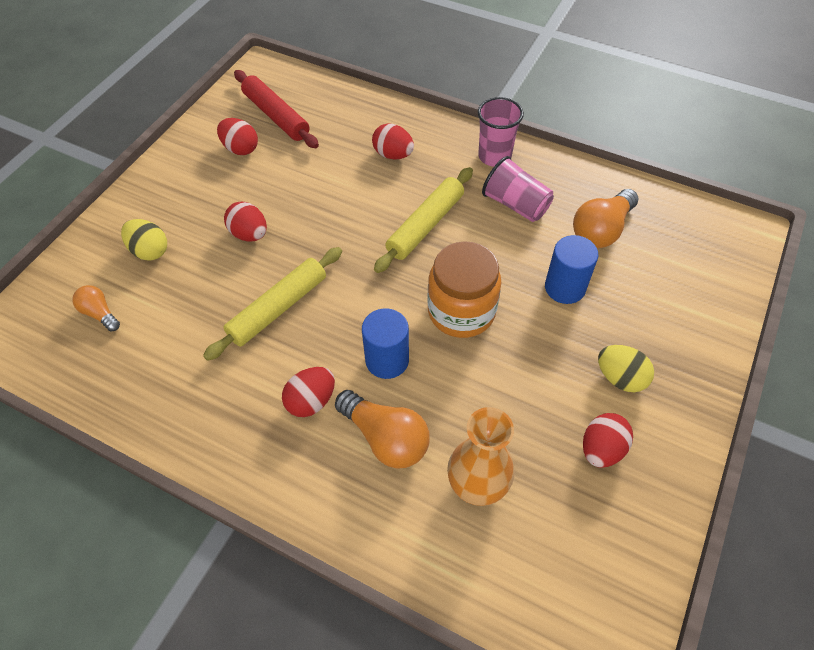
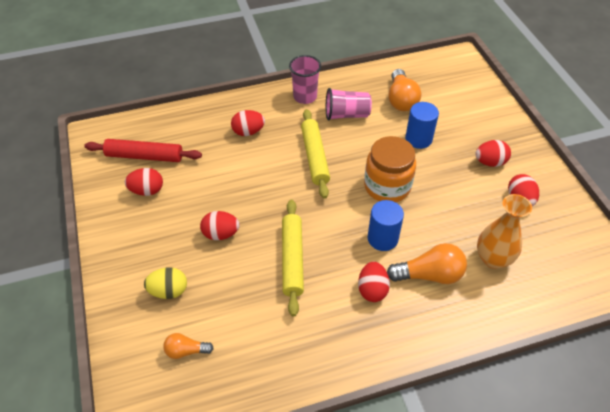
camera: 45 degrees left, 5 degrees down
(620, 378) = (490, 162): yellow egg -> red egg

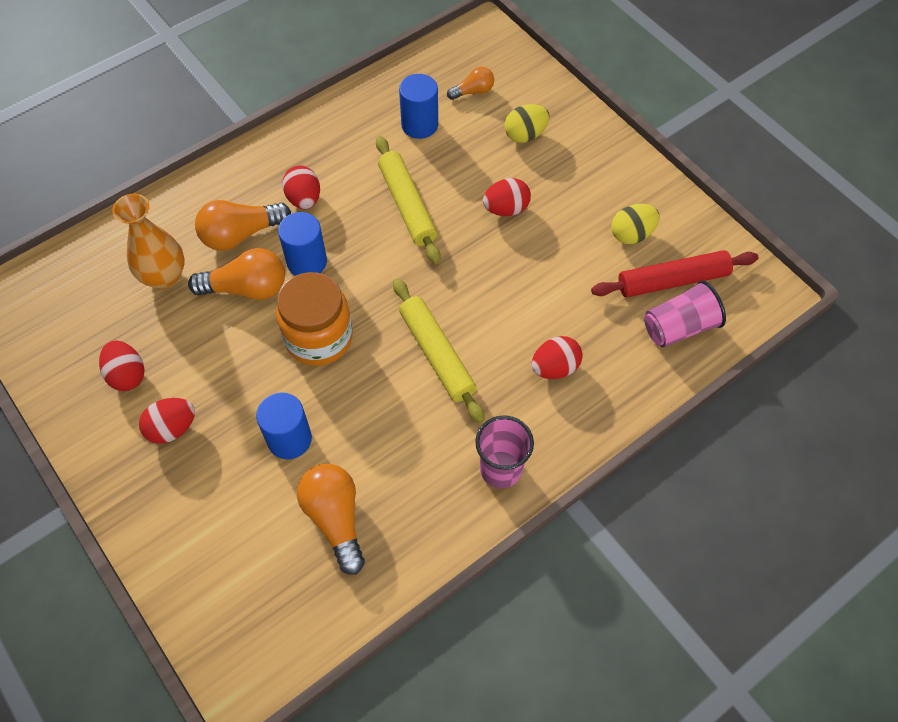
camera: 160 degrees right, 10 degrees up
(147, 190) = (631, 234): red egg -> yellow egg
(250, 330) = (419, 125): none -> blue cylinder
(346, 114) = (418, 452): pink cup -> pink cup (679, 327)
(431, 232) = (247, 288): none -> orange light bulb

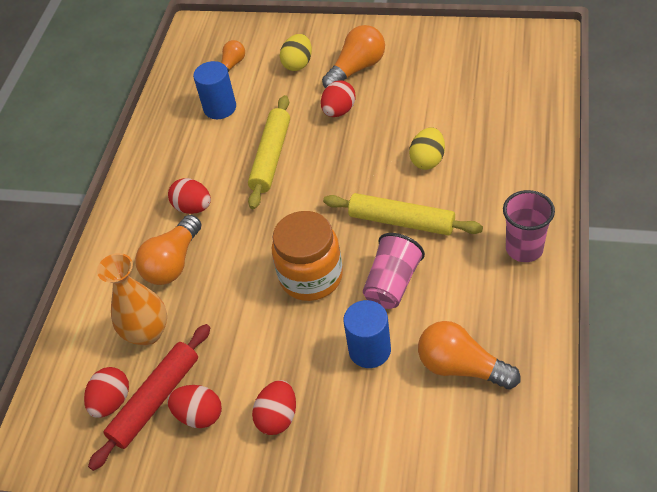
camera: 35 degrees left, 10 degrees down
(247, 288) = (221, 290): orange light bulb -> orange light bulb (357, 68)
(307, 262) = (244, 241): blue cylinder -> none
(407, 205) = (271, 157): yellow rolling pin -> yellow rolling pin turned 75 degrees clockwise
(554, 368) = (482, 169): red egg -> red egg (112, 401)
(631, 234) = (433, 67): yellow egg -> yellow egg (427, 160)
(672, 280) = (488, 72): red rolling pin -> red rolling pin (155, 400)
(679, 327) = (523, 92): pink cup -> pink cup (392, 283)

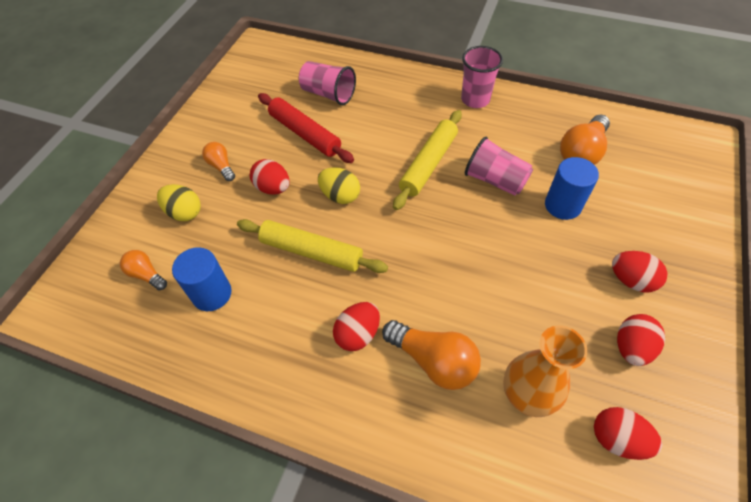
camera: 85 degrees left, 5 degrees up
(155, 400) = (614, 390): red rolling pin -> red rolling pin (305, 134)
(311, 276) = (477, 236): orange jar -> none
(357, 68) = (221, 166): orange light bulb -> orange light bulb, size x0.57
(427, 160) = (364, 136): yellow egg -> yellow egg (340, 196)
(486, 116) = (328, 94): none -> pink cup

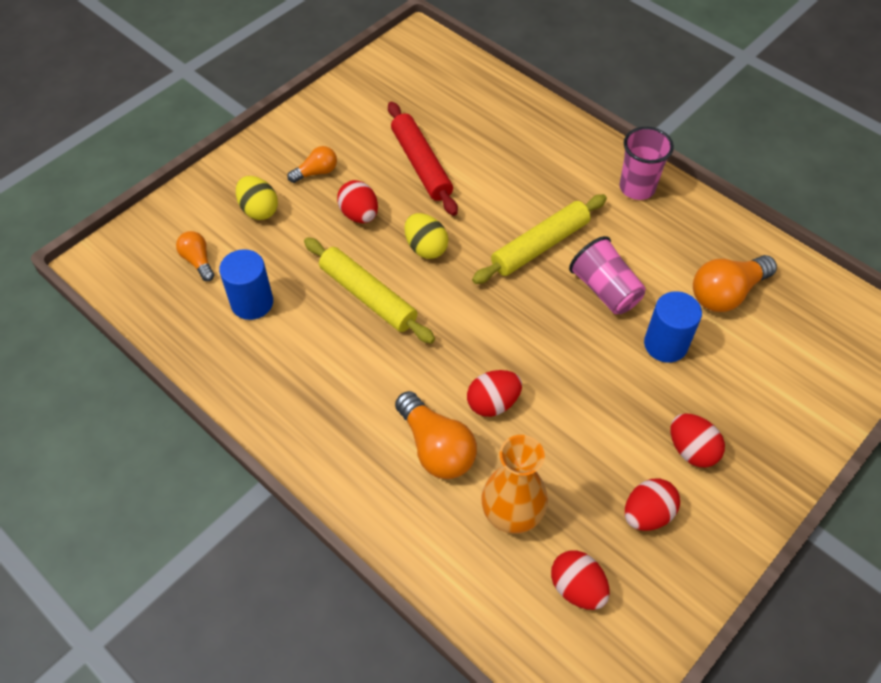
camera: 20 degrees right, 0 degrees up
(221, 166) = (316, 172): orange light bulb -> orange light bulb turned 75 degrees clockwise
(328, 94) = (469, 125): pink cup -> none
(358, 334) = (374, 394): red egg -> red egg (493, 403)

